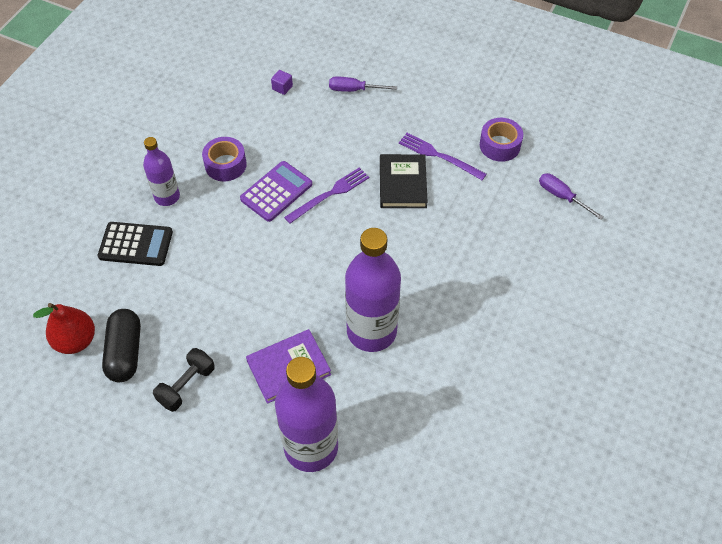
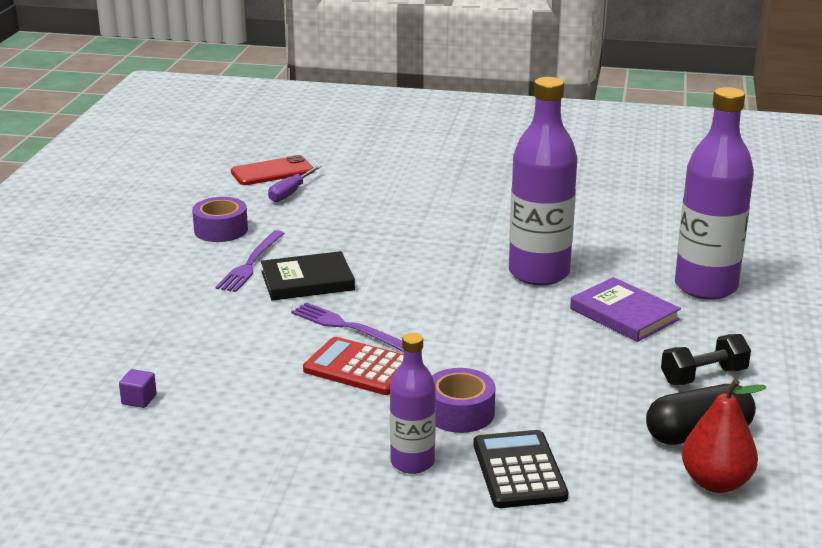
camera: 105 degrees left, 30 degrees down
(186, 385) = (703, 376): black dumbbell -> black dumbbell turned 45 degrees counterclockwise
(225, 165) = (324, 421): purple tape -> purple tape (460, 413)
(276, 191) = (359, 368): purple calculator -> red calculator
(354, 90) = (135, 337): purple screwdriver -> none
(609, 190) = (272, 172): none -> red phone

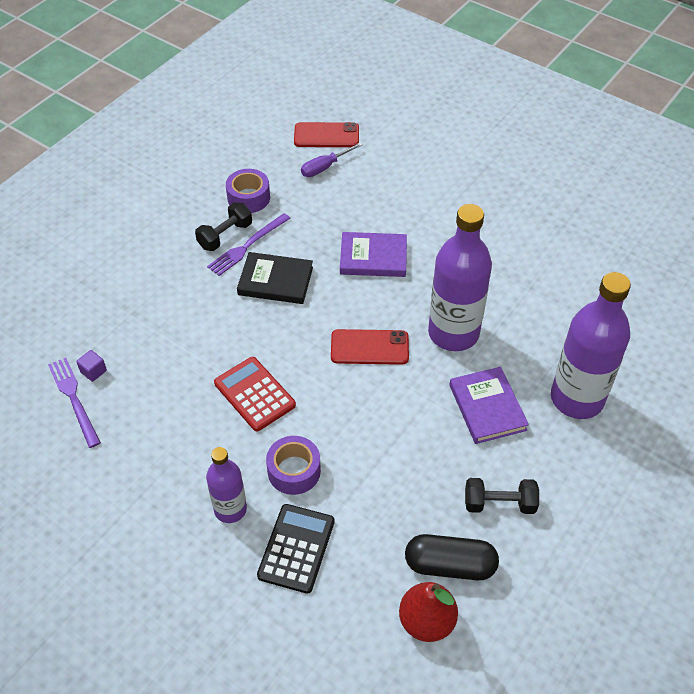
camera: 25 degrees right, 25 degrees up
(217, 262) = (225, 236): none -> black dumbbell
(347, 327) = (272, 345): purple fork -> purple fork (74, 399)
(403, 241) = (373, 257): none -> purple book
(459, 303) = (369, 347): none -> red phone

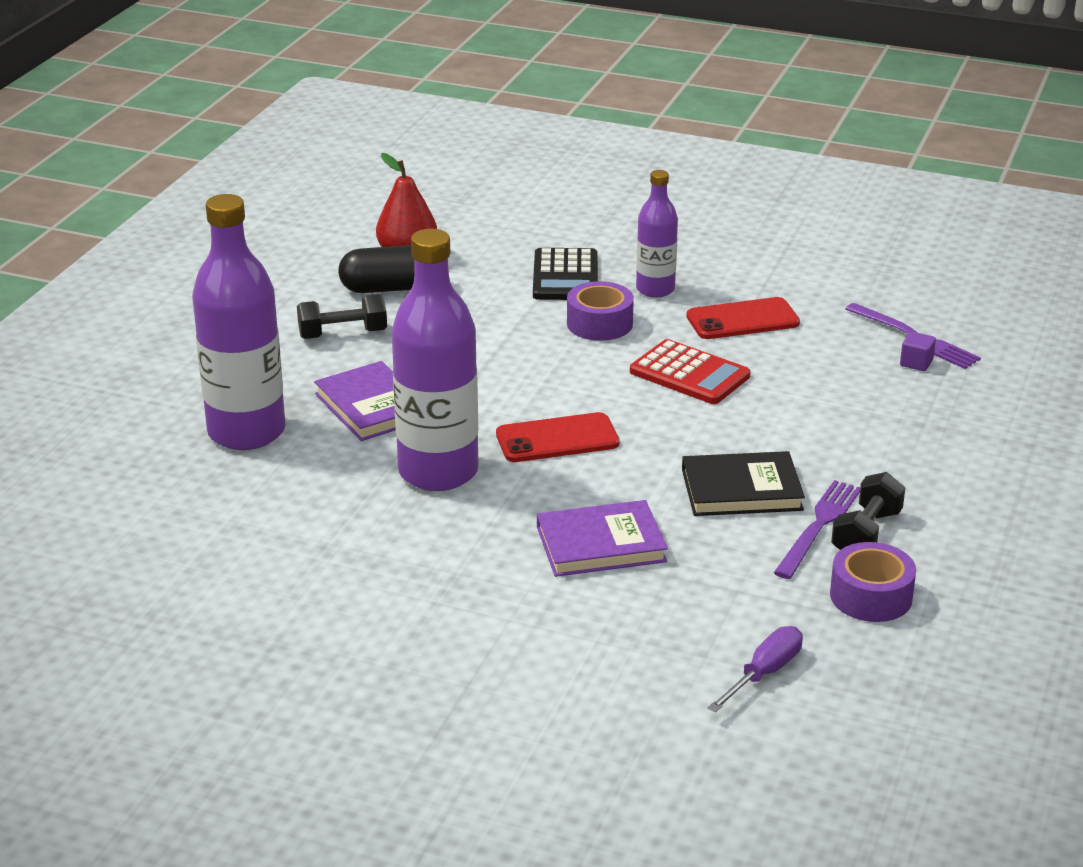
camera: 165 degrees right, 20 degrees down
(326, 135) = (799, 738): red phone -> red phone (742, 320)

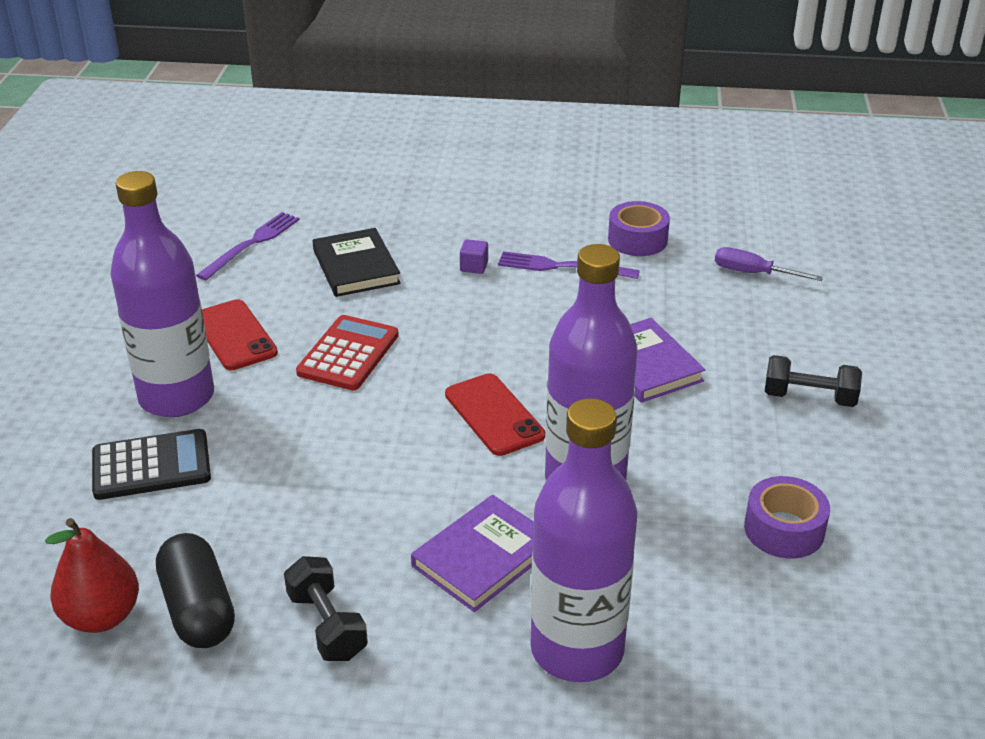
camera: 105 degrees left, 5 degrees up
(599, 324) = (259, 423): purple tape -> purple tape (784, 529)
(655, 289) = (176, 397): purple bottle -> purple bottle, size x1.77
(741, 490) = (530, 306): black book -> black book (356, 267)
(866, 534) = (561, 247): black dumbbell -> black dumbbell (809, 397)
(916, 363) = (295, 241): purple cube -> purple cube (474, 267)

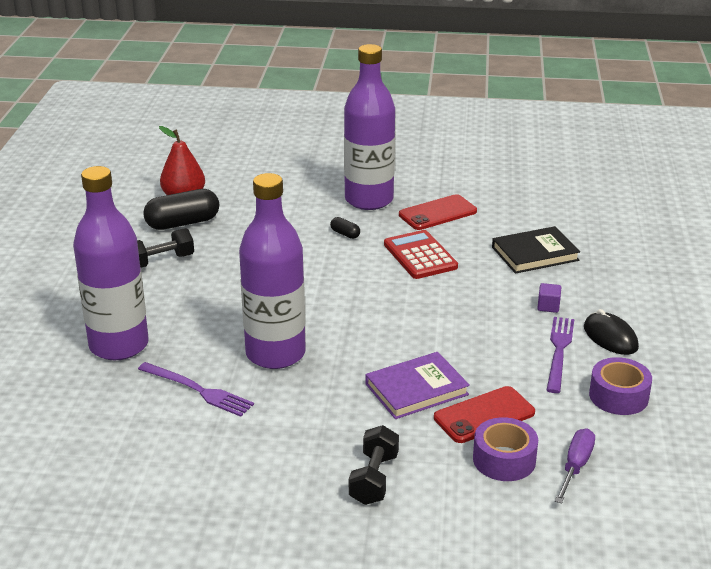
camera: 90 degrees right, 5 degrees down
(151, 466) = (303, 199): black calculator -> none
(252, 244) = (556, 210): purple fork -> purple fork (198, 390)
(276, 420) = (345, 234): none -> black capsule
(348, 354) = (420, 256): red calculator -> red calculator turned 135 degrees counterclockwise
(483, 557) = (205, 312): purple book -> none
(494, 415) = (350, 316): red phone -> red phone (484, 415)
(534, 234) = (610, 337): none -> black mouse
(784, 529) = (210, 444): purple tape -> purple tape (504, 459)

